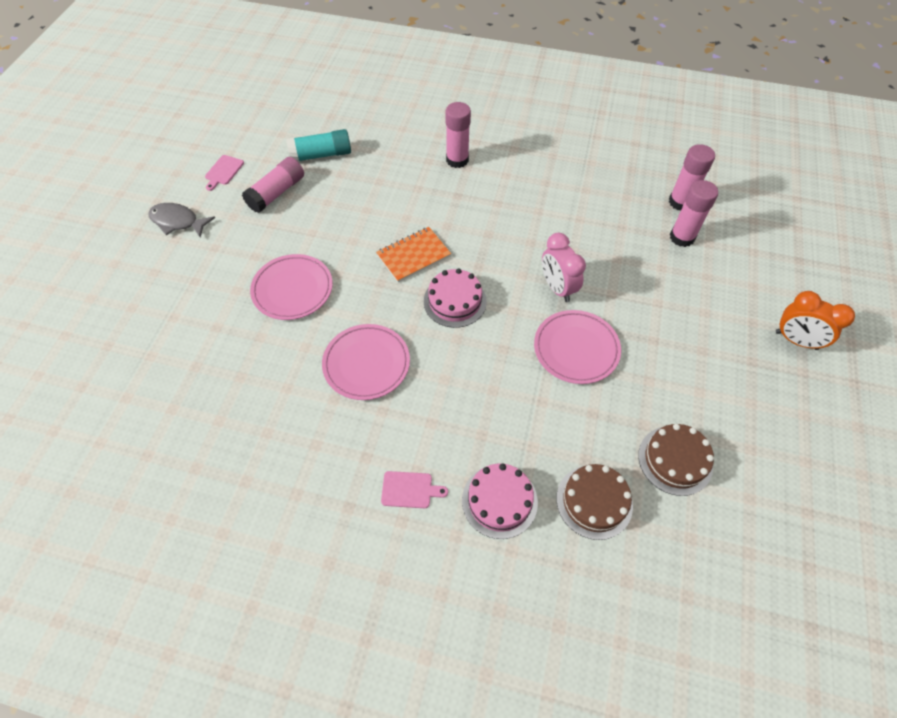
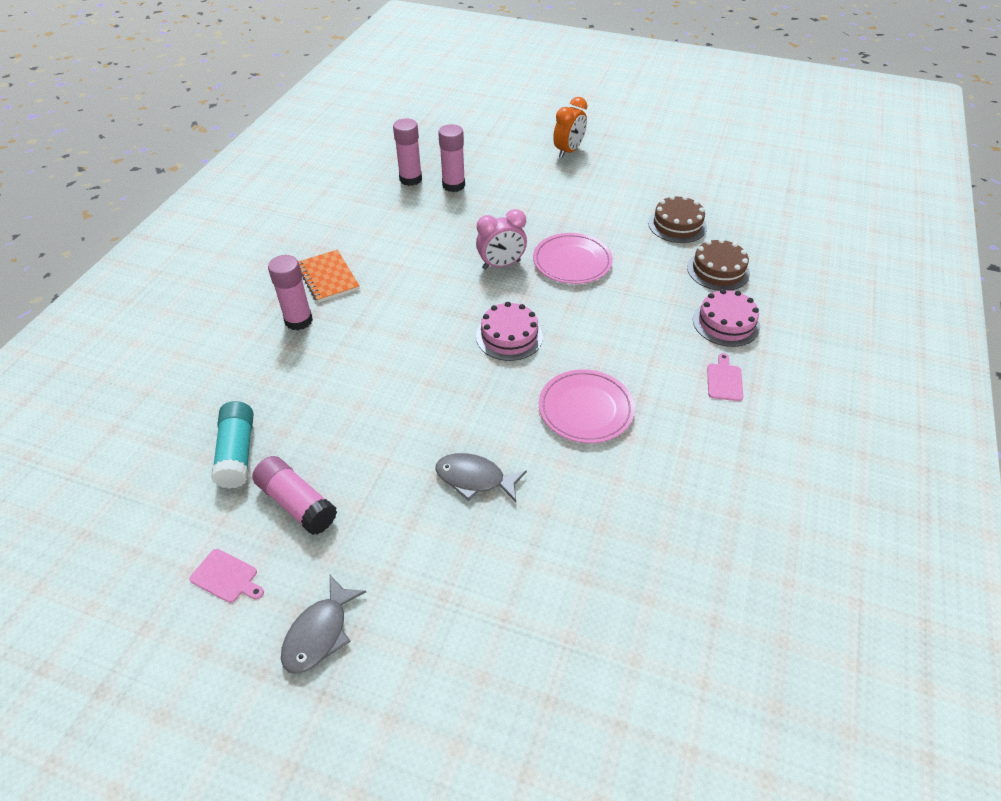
camera: 85 degrees left, 10 degrees down
(292, 289) = (474, 479): pink plate -> grey fish
(413, 256) = (441, 365): orange notebook -> orange notebook (328, 278)

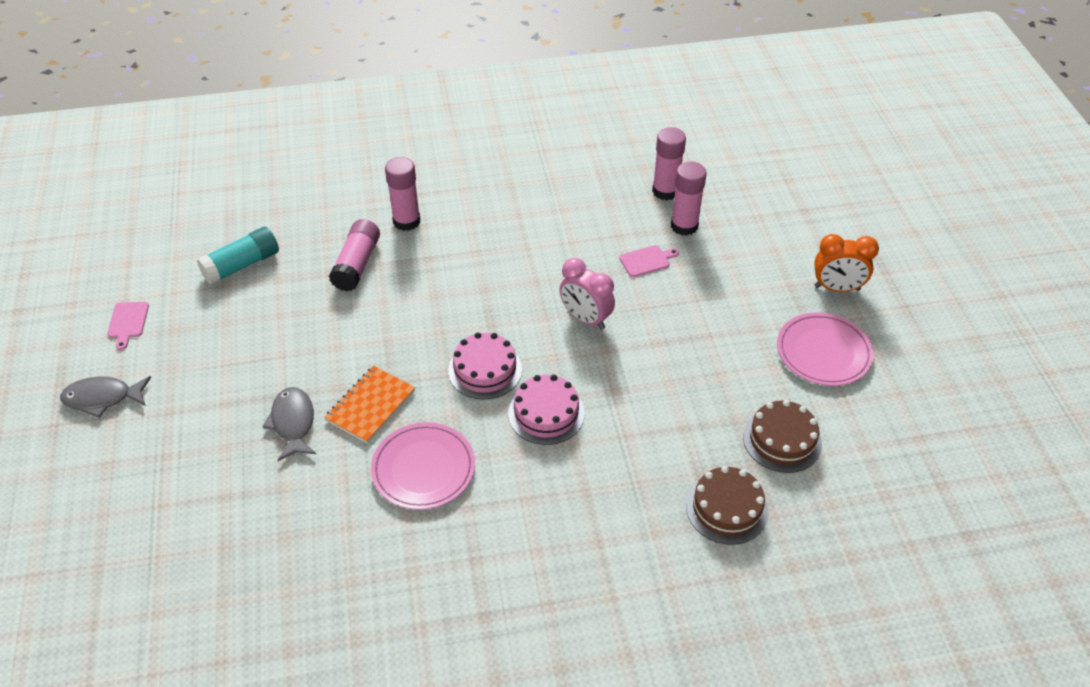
camera: 60 degrees right, 0 degrees up
(297, 503) = (211, 325): pink glue stick -> pink glue stick (357, 264)
(328, 278) = (474, 210): orange notebook -> orange notebook (371, 406)
(572, 262) = (635, 372): pink plate -> pink plate (823, 352)
(724, 380) = (540, 573): pink cutting board -> pink cutting board (647, 261)
(726, 323) = (636, 546): pink cake -> pink cake (546, 413)

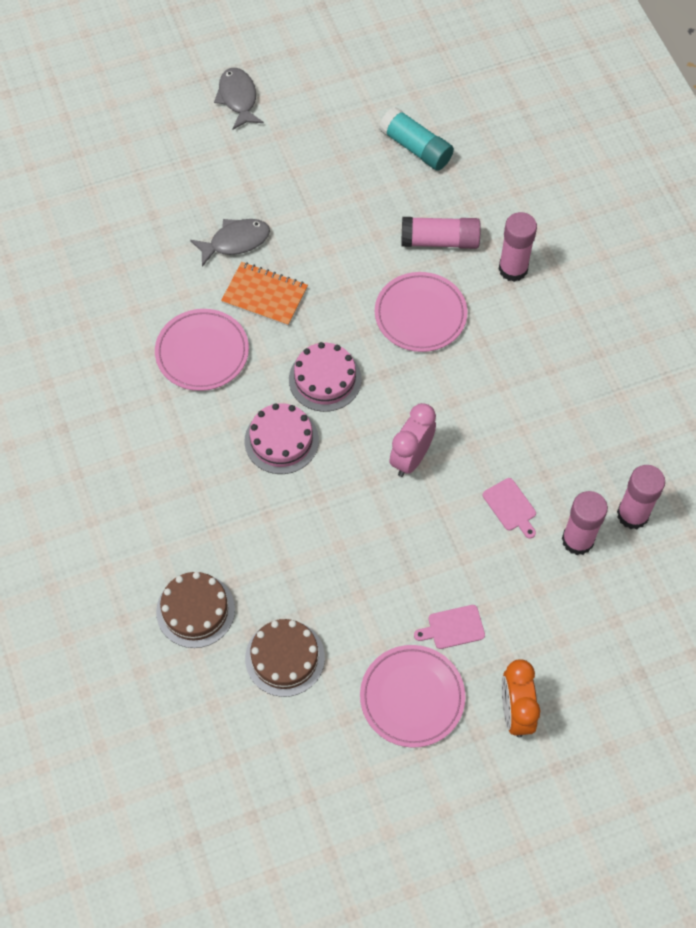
camera: 80 degrees right, 15 degrees up
(128, 322) = (325, 86): pink cutting board -> pink cutting board (453, 627)
(434, 290) = (420, 315): none -> pink plate

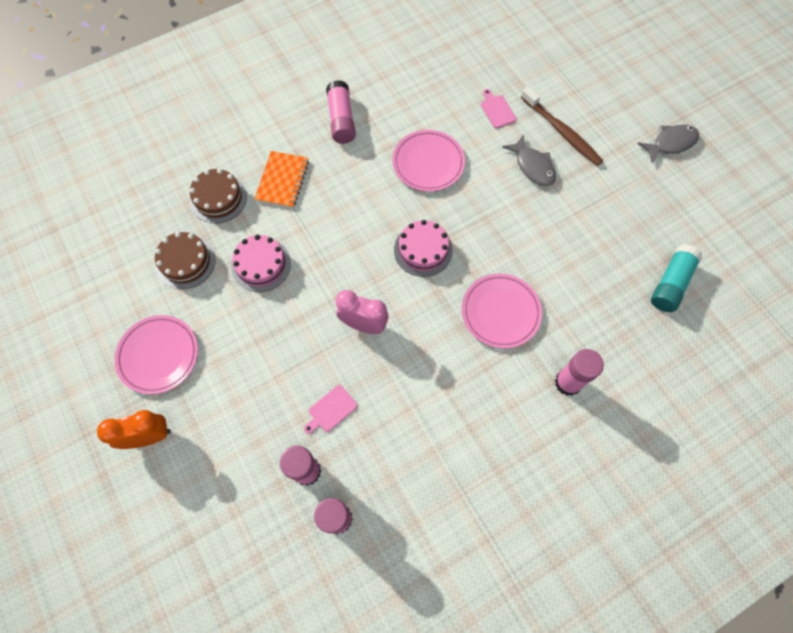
camera: 80 degrees right, 5 degrees up
(193, 201) = (562, 132): none -> brown toothbrush
(264, 295) = (489, 195): orange notebook -> orange notebook (282, 180)
(281, 440) = (363, 229): pink cake -> pink cake (261, 265)
(440, 241) = (579, 317): pink glue stick -> pink glue stick (341, 120)
(453, 627) = (218, 378): pink cutting board -> pink cutting board (497, 110)

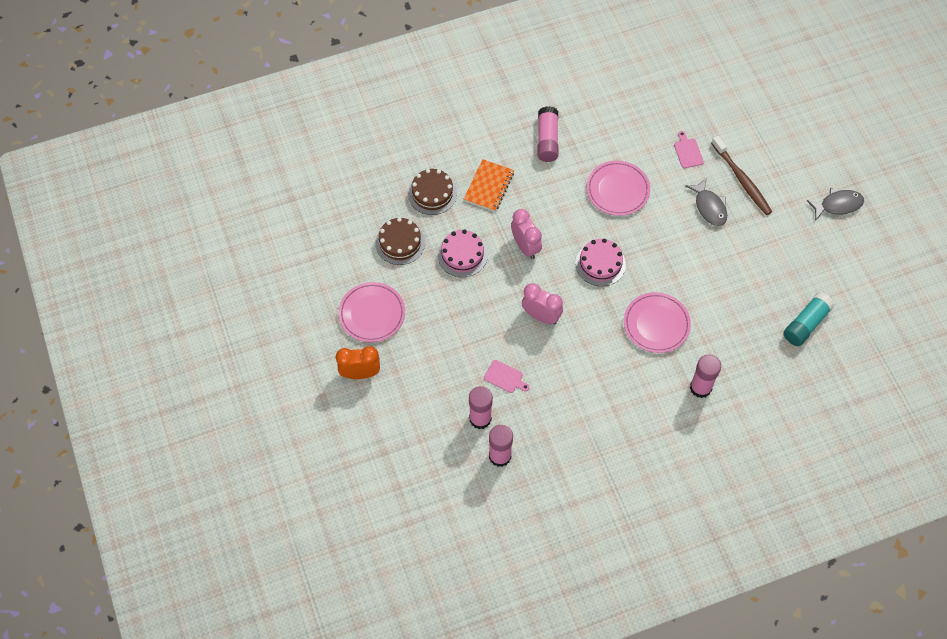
camera: 10 degrees right, 5 degrees down
(331, 410) = (505, 377): pink cutting board -> pink cutting board turned 120 degrees counterclockwise
(333, 243) = (525, 247): none -> pink clock

